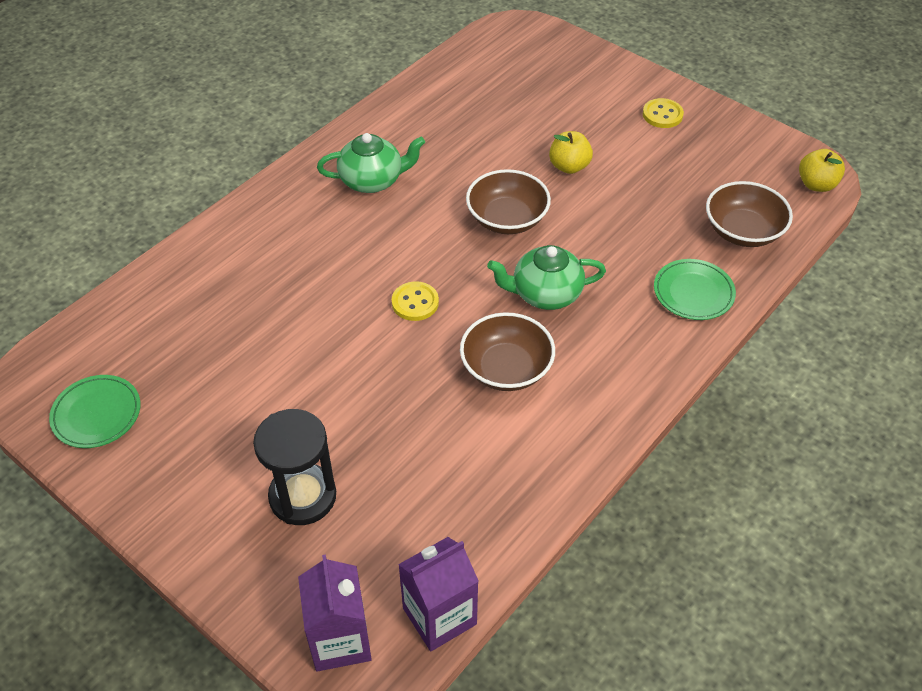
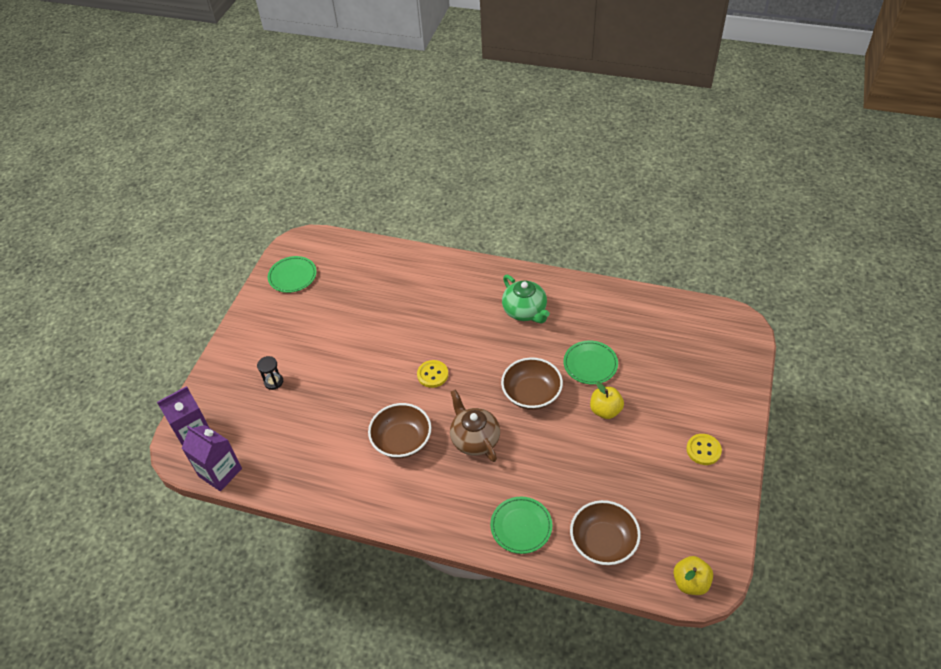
camera: 70 degrees right, 0 degrees up
(303, 496) = (273, 382): black hourglass -> black hourglass, size x0.50
(495, 154) = (590, 364): none -> green plate
(545, 294) = (474, 439): green teapot -> brown teapot

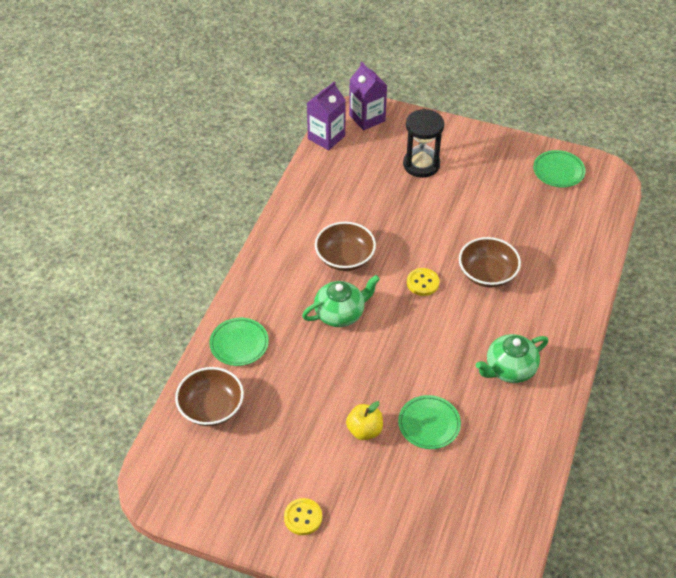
camera: 90 degrees right, 0 degrees up
(273, 382) = (421, 165): black hourglass -> black hourglass, size x1.99
(474, 439) = (340, 313): brown teapot -> green teapot
(531, 394) = (392, 365): brown bowl -> brown bowl (487, 273)
(690, 582) = (156, 474): yellow apple -> none

